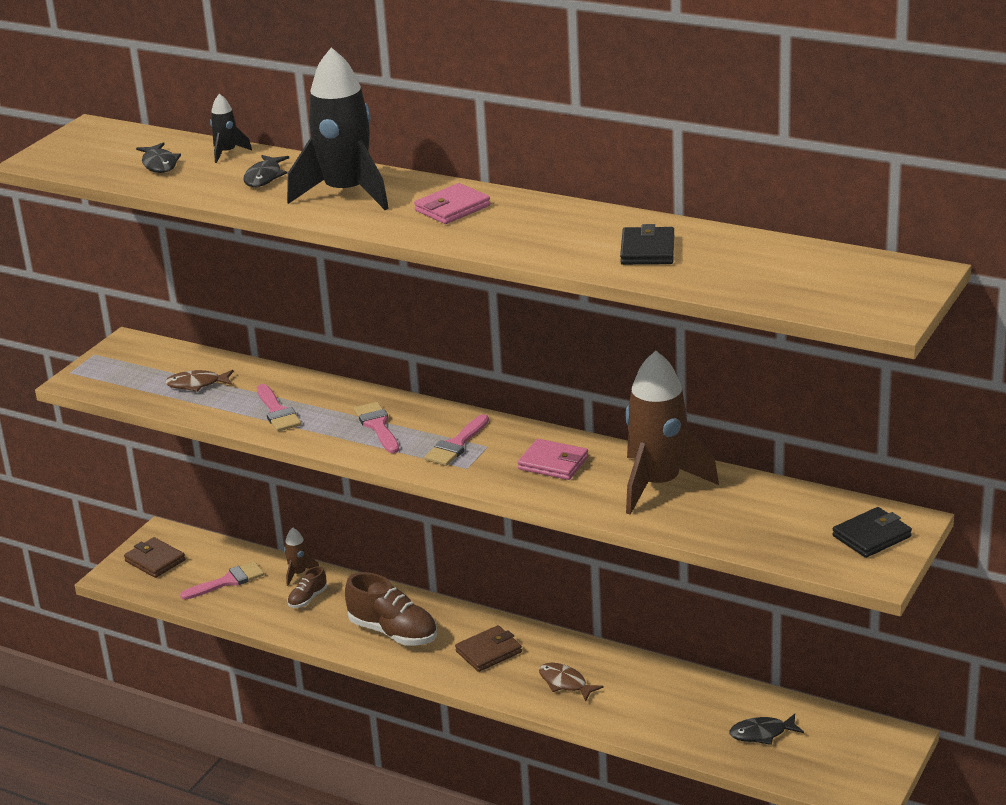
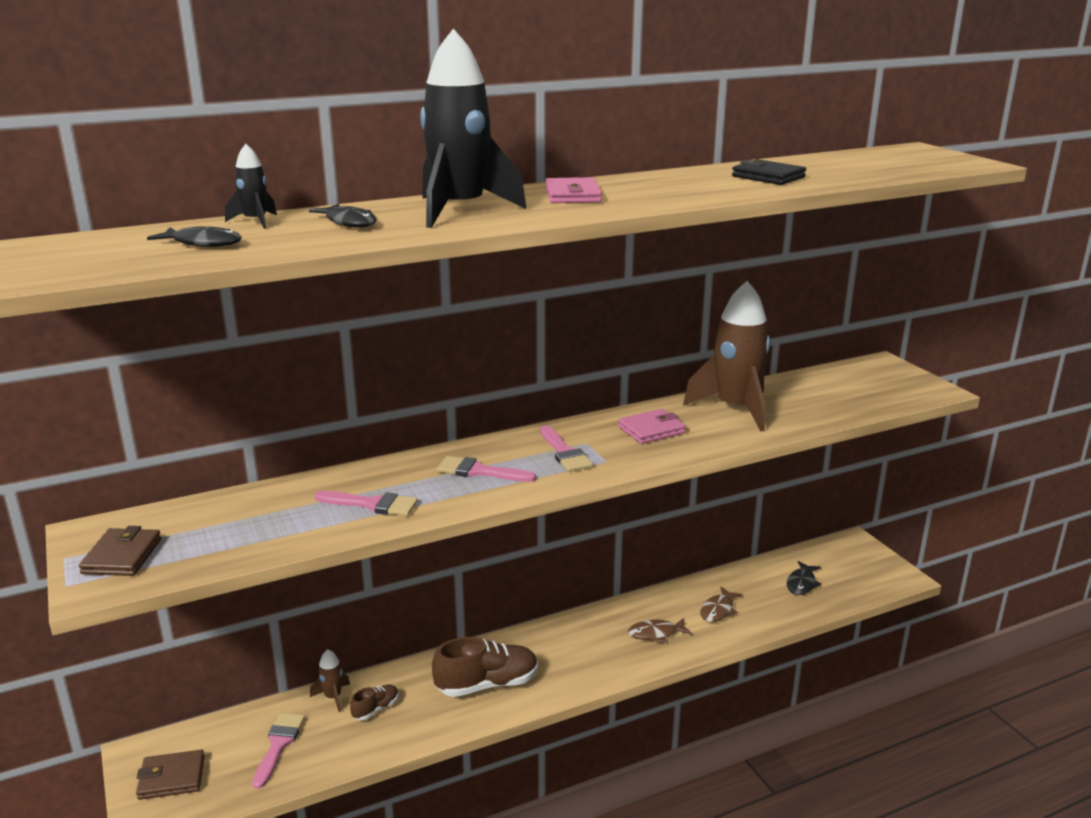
camera: 55 degrees left, 5 degrees down
(197, 384) = (244, 524): brown fish -> brown fish (718, 610)
(308, 599) = (375, 709): brown shoe -> brown shoe turned 120 degrees counterclockwise
(488, 652) = (574, 650): brown wallet -> brown wallet (122, 556)
(871, 536) = (888, 376): black wallet -> none

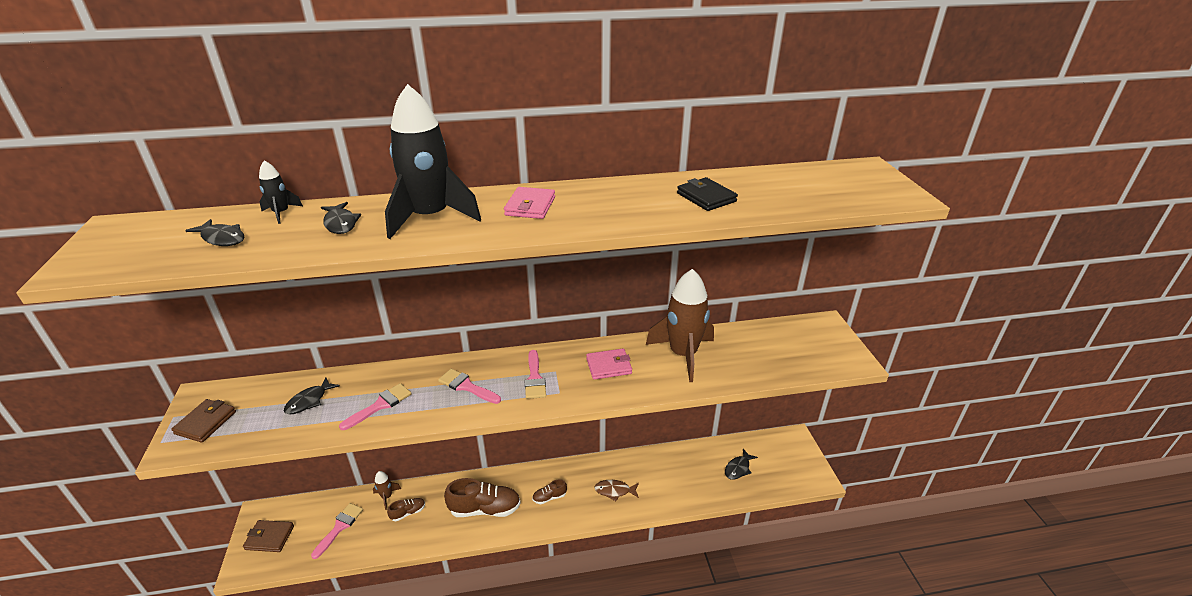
camera: 15 degrees right, 10 degrees up
(264, 514) = (309, 401): none -> black fish
(372, 504) = (380, 405): pink brush -> pink brush turned 75 degrees counterclockwise
(571, 656) = (549, 497): none -> brown shoe
(718, 610) = (667, 480): brown fish -> none

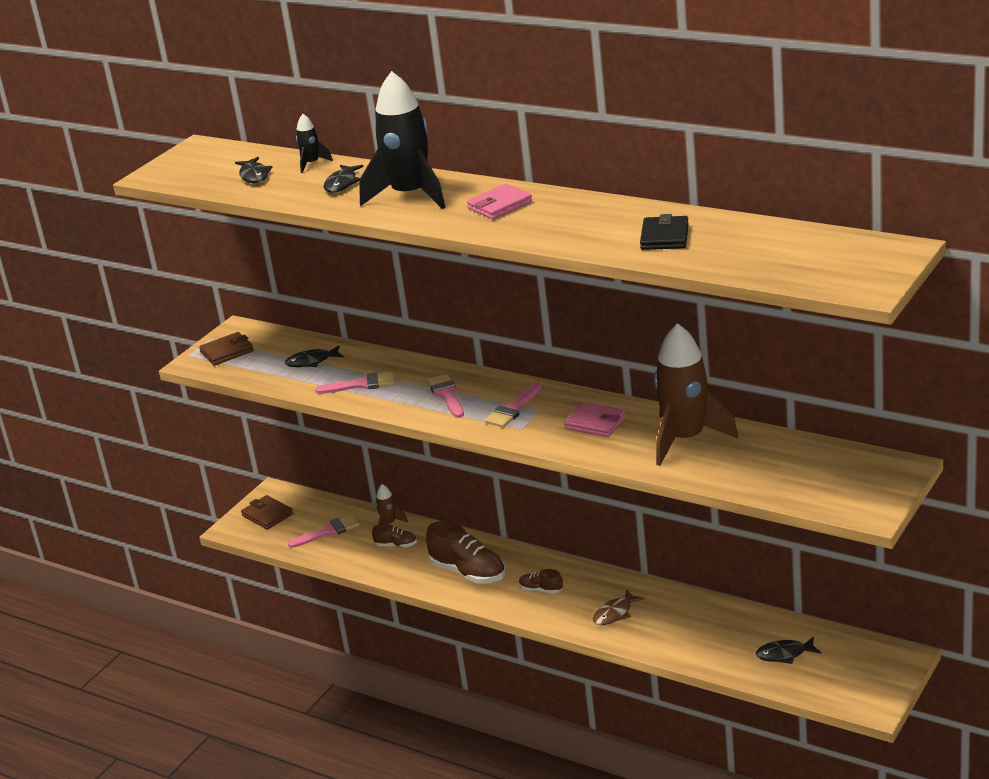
camera: 45 degrees right, 5 degrees down
(614, 491) = (615, 613): brown fish -> brown fish turned 90 degrees counterclockwise

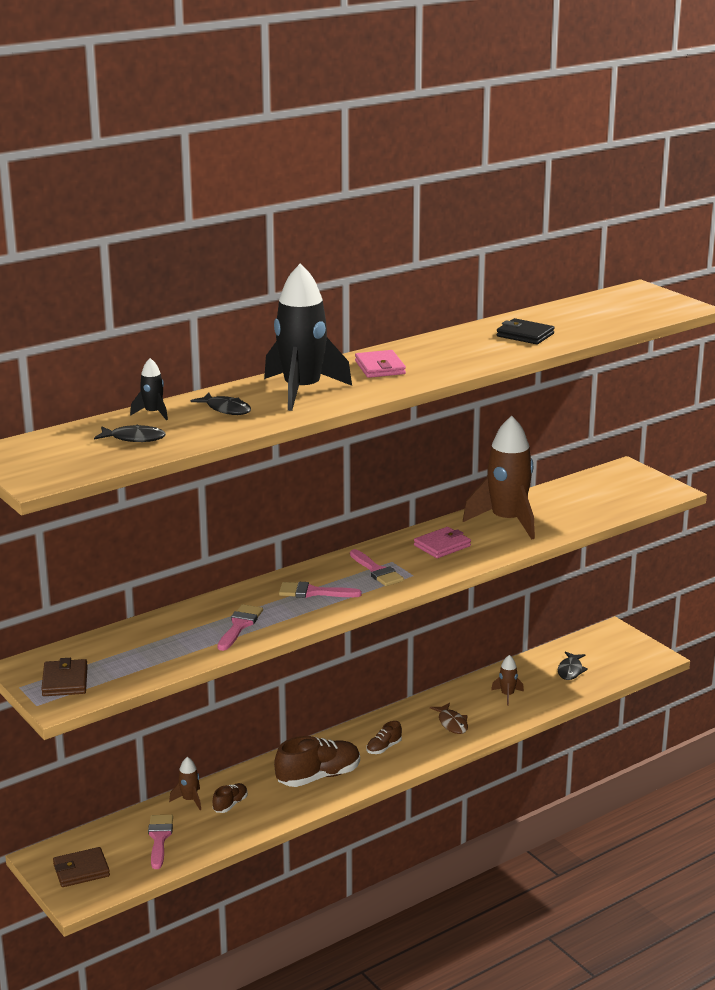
camera: 70 degrees left, 5 degrees down
(312, 361) = (157, 641): black fish -> none
(696, 629) = (507, 695): none -> brown rocket

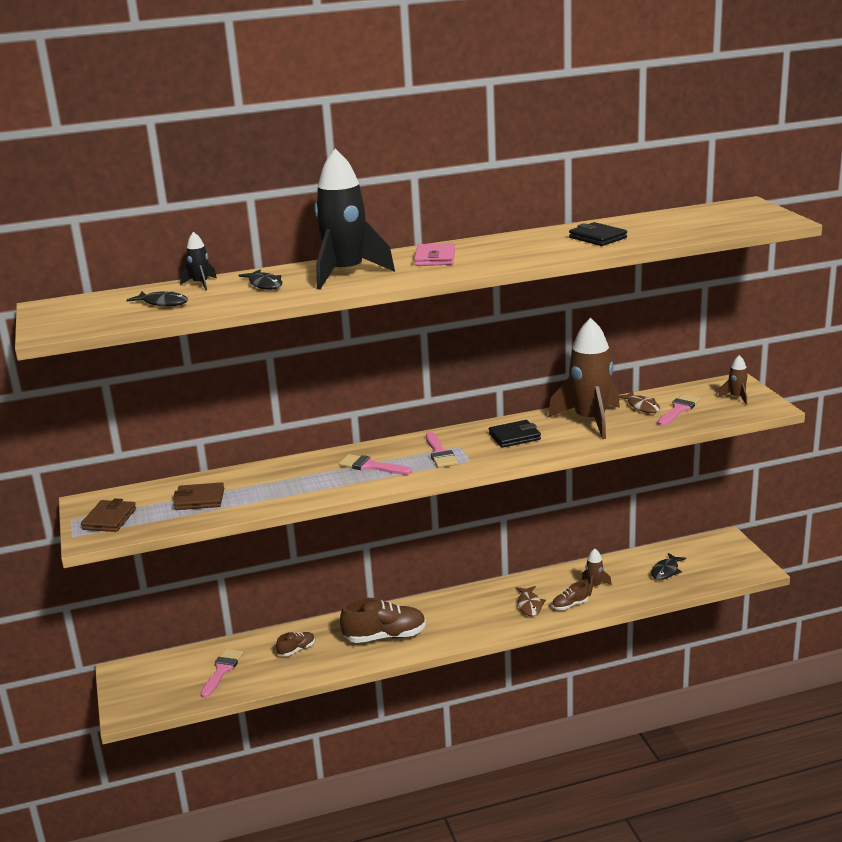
camera: 20 degrees right, 0 degrees up
(81, 870) = (144, 688): brown wallet -> brown wallet (199, 499)
(189, 800) = (266, 640): brown rocket -> brown rocket (736, 397)
(239, 626) = (286, 488): pink brush -> pink brush (679, 409)
(384, 748) = (456, 619): brown shoe -> brown shoe (570, 605)
(442, 546) = (514, 437): pink wallet -> black wallet
(549, 502) = (641, 406): none -> brown fish

